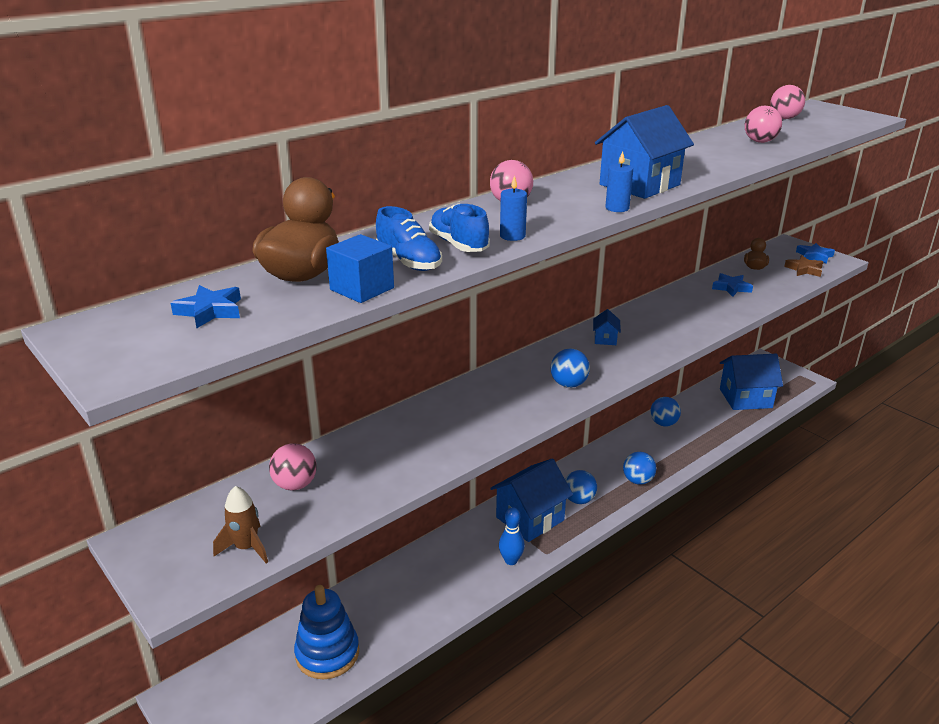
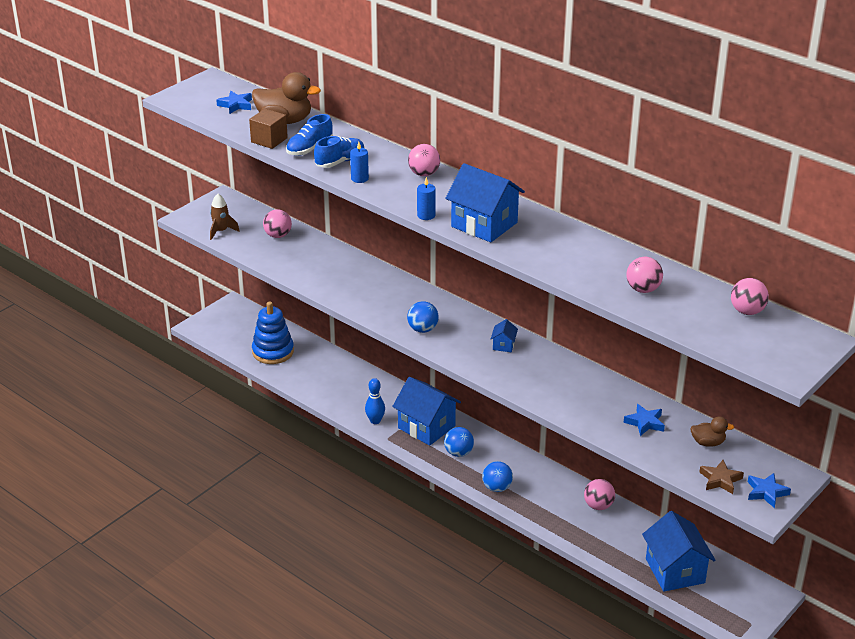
camera: 80 degrees right, 5 degrees up
(362, 289) = (269, 140): blue cube -> brown cube
(605, 339) = (503, 345): blue house -> blue house turned 75 degrees counterclockwise
(663, 423) = (598, 506): blue ball -> pink ball

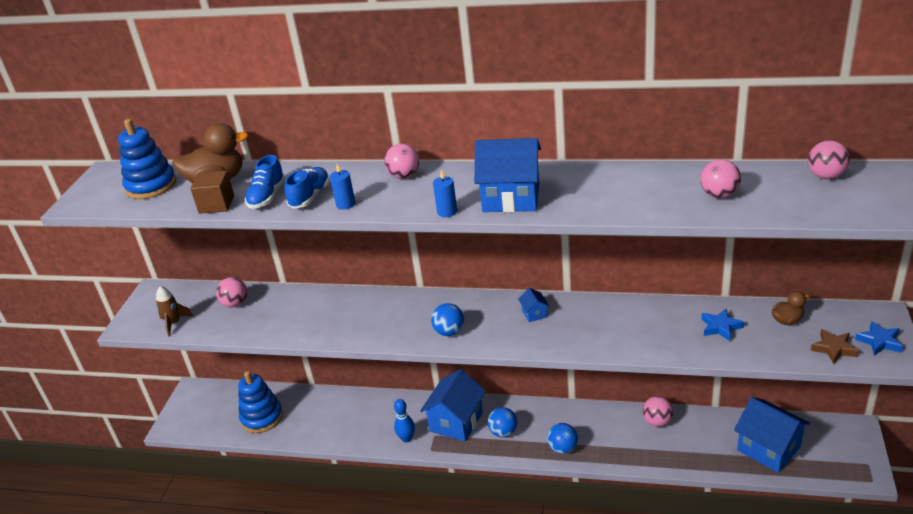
camera: 25 degrees left, 0 degrees up
(236, 105) = (151, 186): blue star -> blue stacking toy
(426, 427) = (456, 422): blue house -> blue house turned 75 degrees counterclockwise

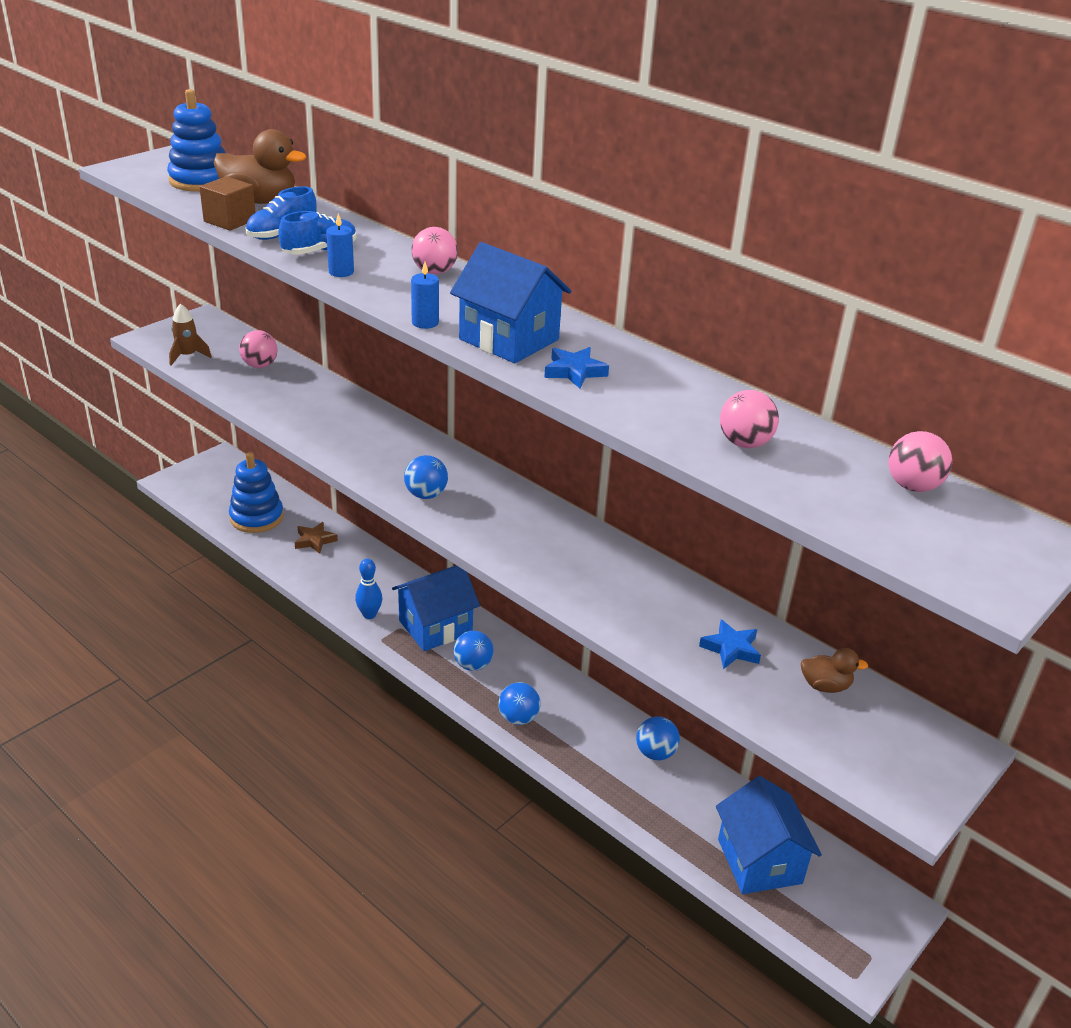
camera: 25 degrees right, 0 degrees up
(534, 313) = (535, 523): blue house -> none
(657, 421) = (655, 753): pink ball -> blue ball
(834, 349) = (846, 748): brown star -> brown star (315, 540)
(879, 341) = (918, 774): blue star -> blue star (574, 371)

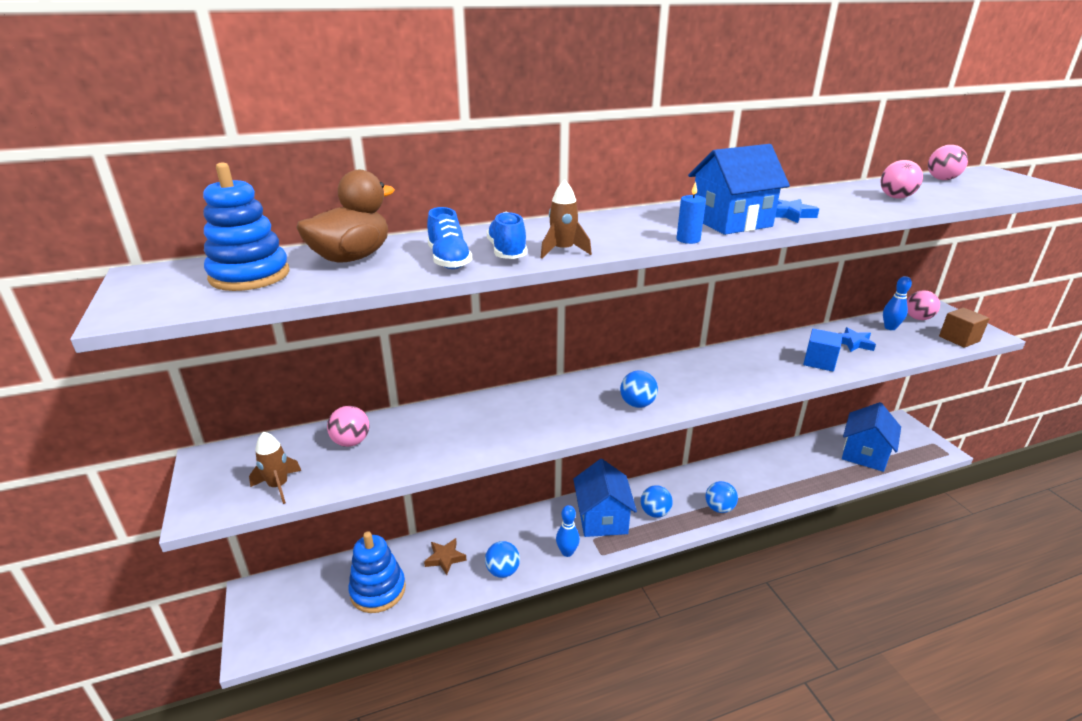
camera: 60 degrees left, 5 degrees down
(230, 221) = (385, 276): brown cube -> brown cube (959, 339)
(341, 272) = (563, 251): blue candle -> brown rocket
(434, 272) = (591, 223): pink ball -> pink ball (918, 318)
(641, 619) = (819, 362): none -> blue cube
(655, 753) = (769, 460): blue ball -> blue ball (503, 571)
(759, 861) = (864, 454): blue house -> blue house turned 75 degrees counterclockwise
(825, 686) = (890, 327): brown duck -> blue bowling pin

